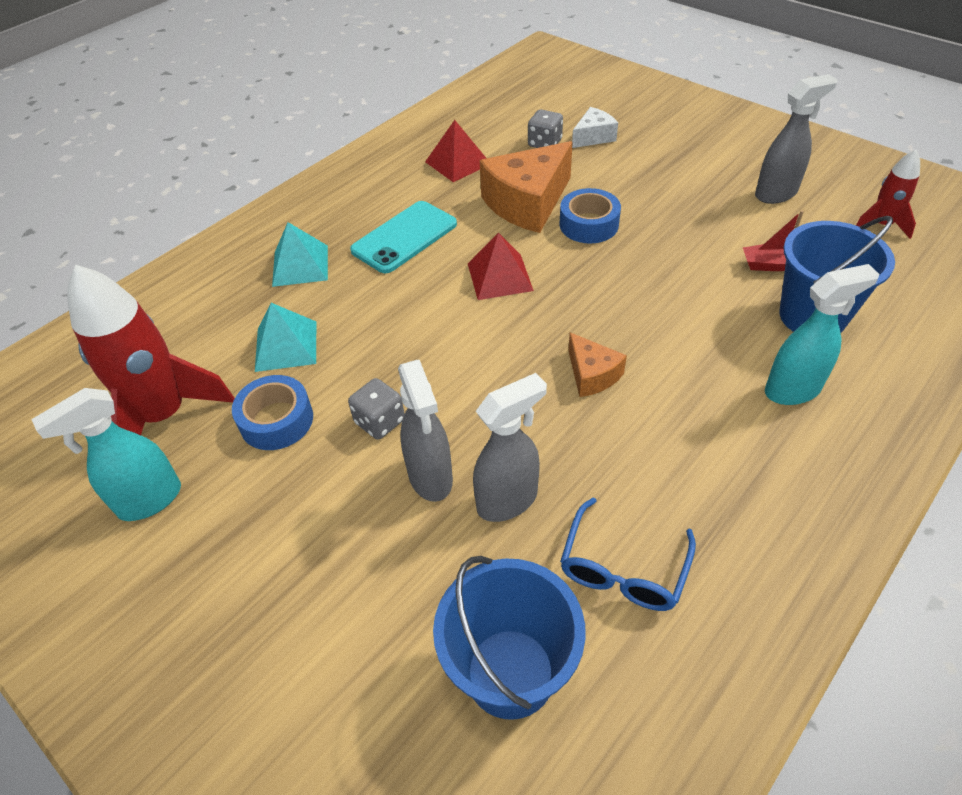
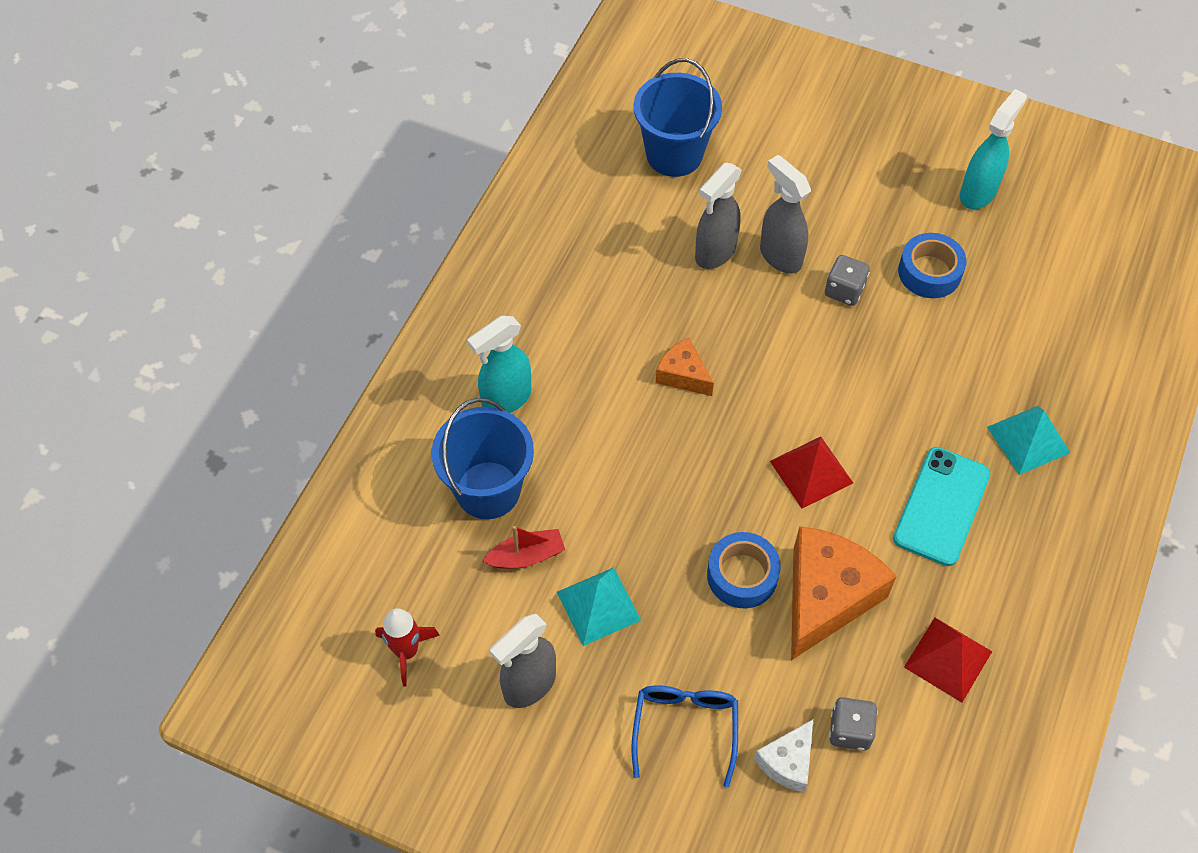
camera: 160 degrees right, 10 degrees up
(165, 415) = (1024, 255): red rocket -> none
(286, 346) = (972, 342): turquoise pyramid -> turquoise pyramid (598, 606)
(623, 568) = (619, 227): blue glasses -> blue glasses (685, 728)

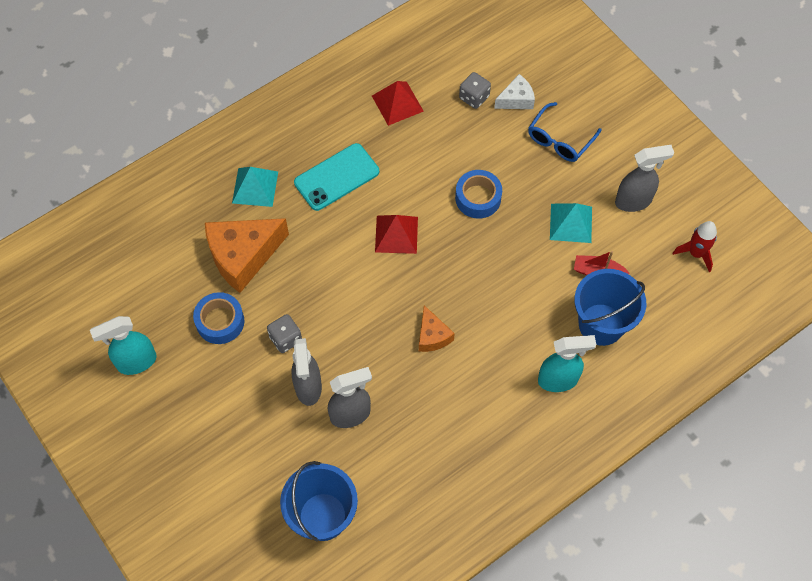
camera: 150 degrees left, 5 degrees up
(826, 597) = (439, 164): orange cheese -> orange cheese (243, 256)

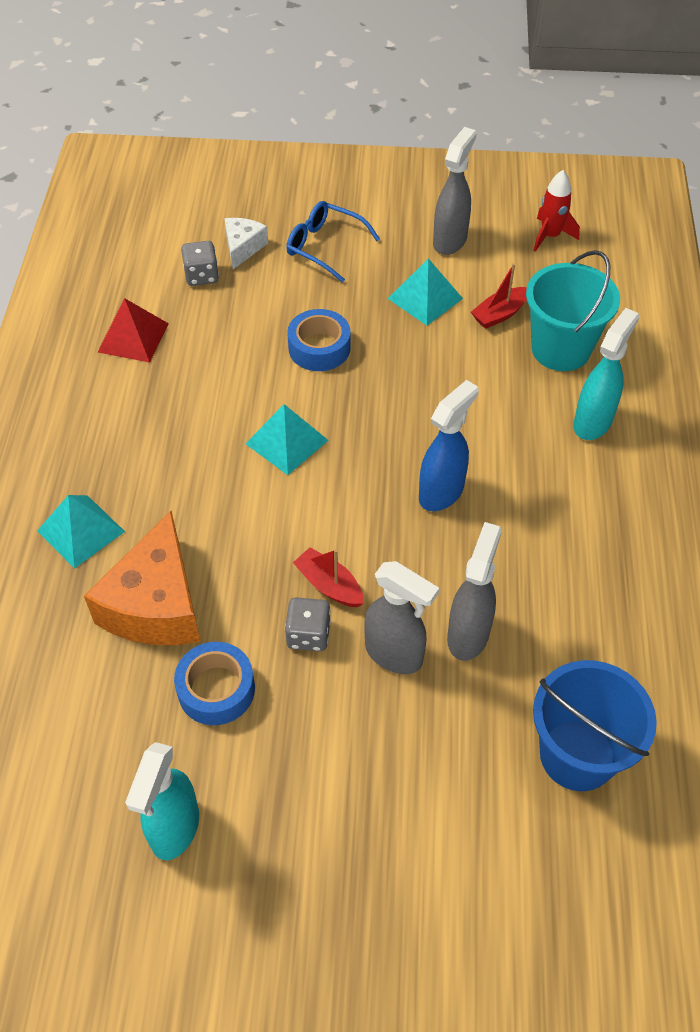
camera: 50 degrees left, 10 degrees down
(323, 326) = (329, 585): none -> red boat
(336, 177) = (158, 447): turquoise phone -> none
(396, 234) = (286, 441): red pyramid -> turquoise pyramid
(432, 336) = (441, 492): orange cheese -> blue spray bottle
(560, 139) = (324, 247): blue glasses -> blue glasses turned 135 degrees clockwise
(601, 324) = (560, 349): blue bucket -> turquoise bucket

